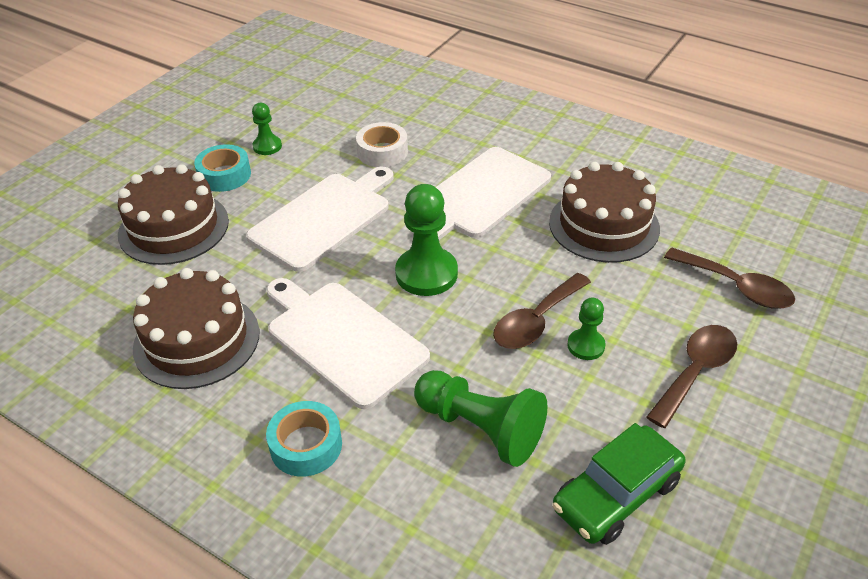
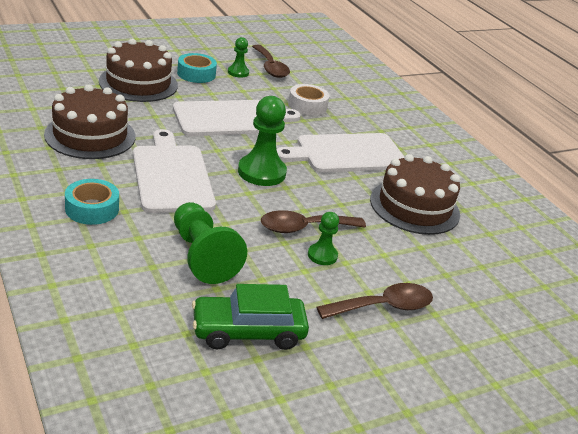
camera: 25 degrees right, 10 degrees down
(736, 287) = (473, 283): brown spoon -> brown spoon (270, 67)

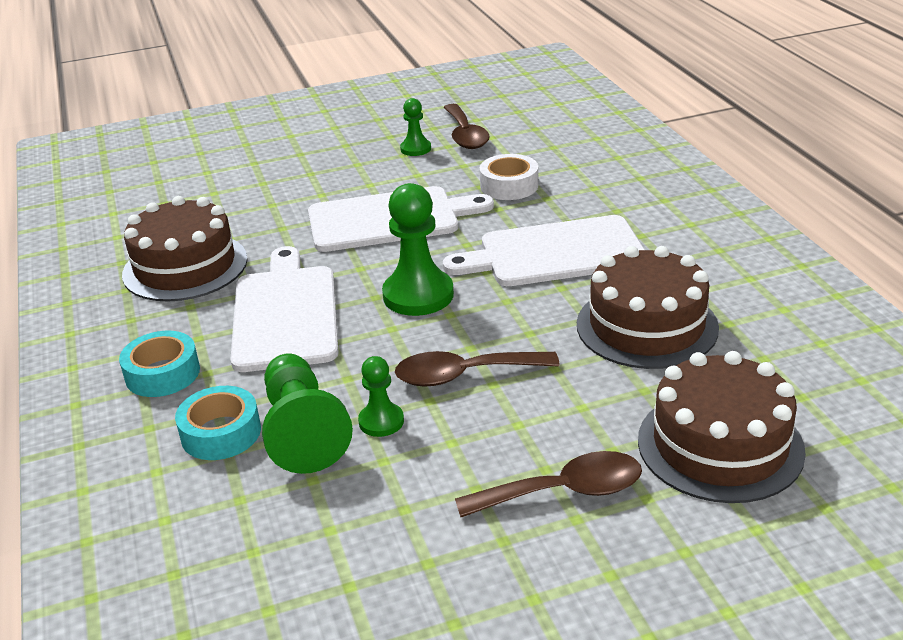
camera: 15 degrees right, 0 degrees up
(138, 83) = (269, 183): brown cake -> brown cake (720, 445)
(196, 74) = (354, 159): turquoise tape -> turquoise tape (221, 433)
(248, 331) = (344, 544): green car -> none
(322, 255) = (483, 416): green pawn -> green pawn (381, 421)

